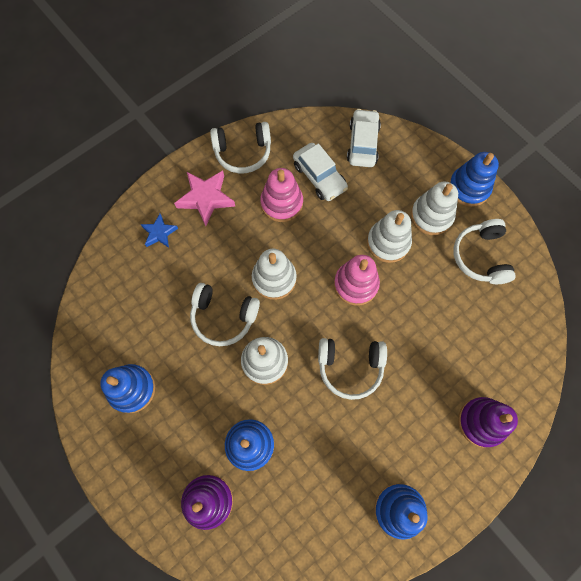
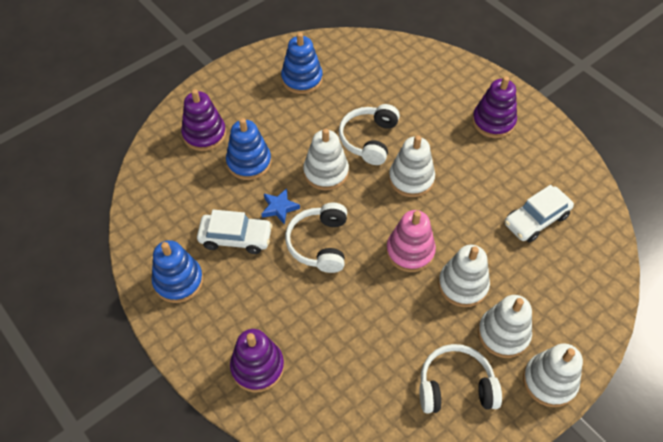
camera: 90 degrees right, 15 degrees down
(159, 233) = (451, 88): blue star -> blue star (279, 208)
(206, 198) = (493, 122): pink star -> purple stacking toy
(243, 152) = (552, 150): white headphones -> none
(281, 203) = (497, 185): pink stacking toy -> none
(363, 143) = (589, 264): white car -> white car (236, 238)
(468, 188) = (549, 381): blue stacking toy -> white stacking toy

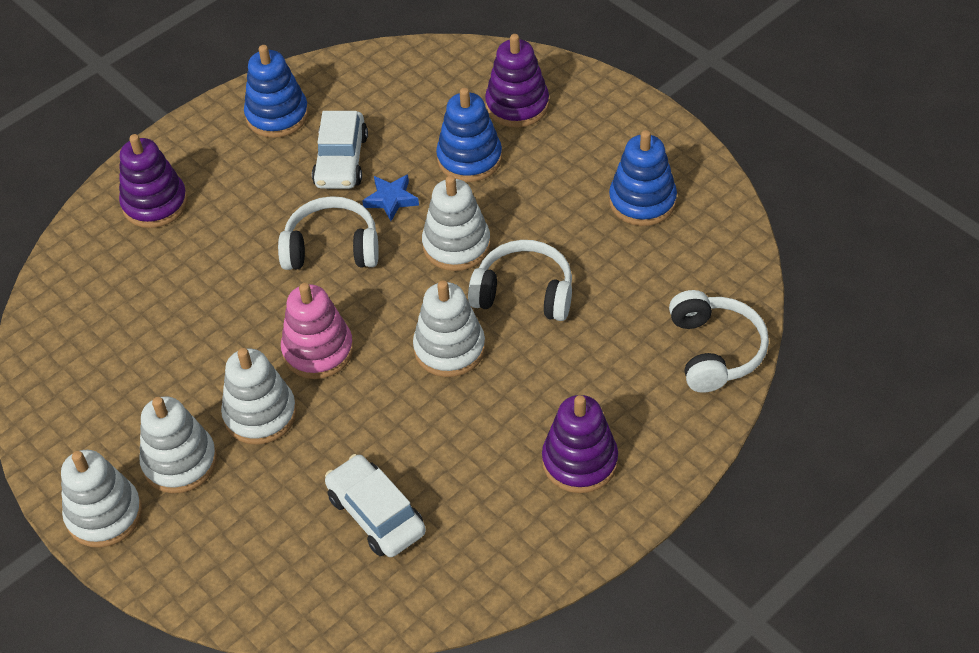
camera: 90 degrees right, 5 degrees down
(455, 386) = (108, 405): white headphones -> white headphones (715, 350)

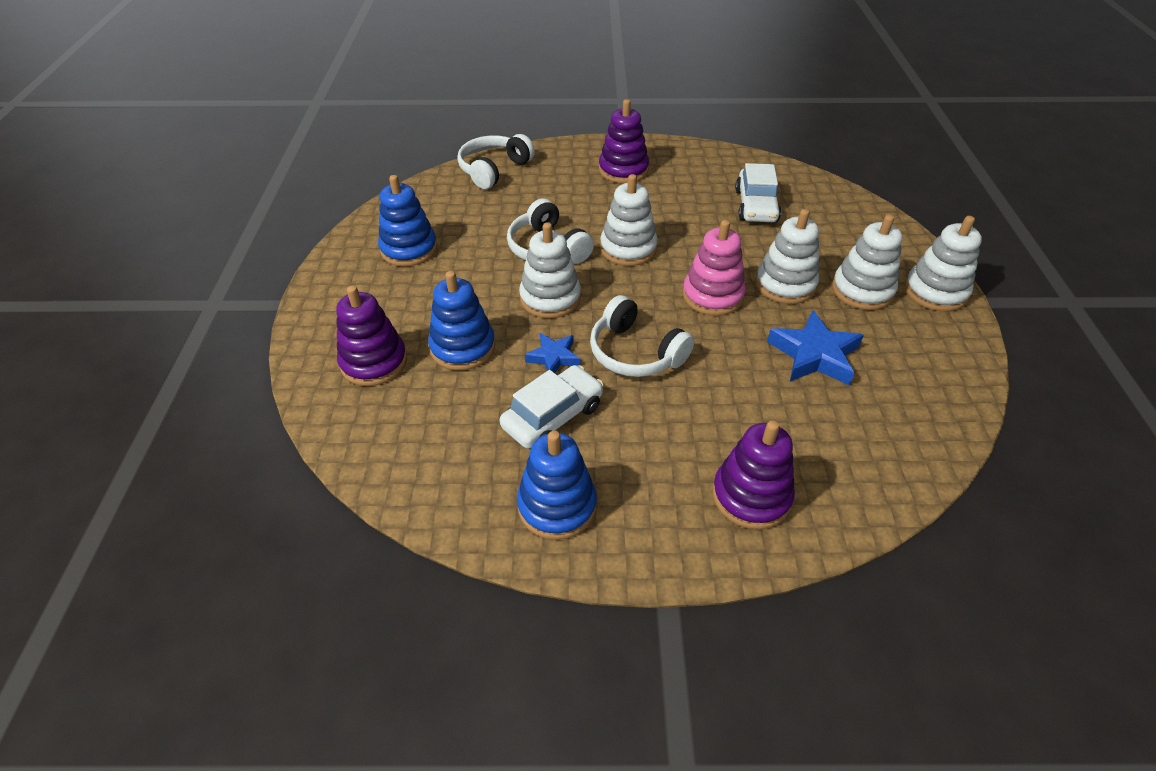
camera: 140 degrees left, 5 degrees down
(181, 350) = (814, 355): none -> blue star

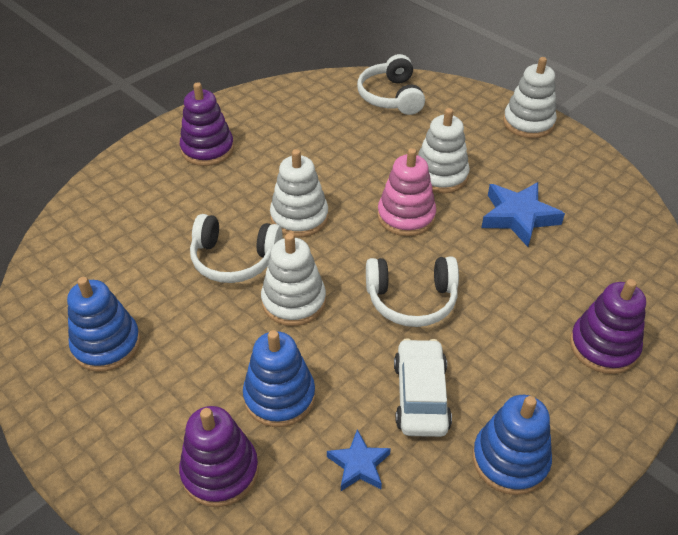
camera: 45 degrees left, 0 degrees up
(494, 170) = (87, 215): white headphones -> white headphones (391, 96)
(554, 357) = (360, 348): blue star -> blue star (359, 465)
(756, 206) = (346, 123): white car -> none
(862, 290) = (489, 149): white stacking toy -> none

